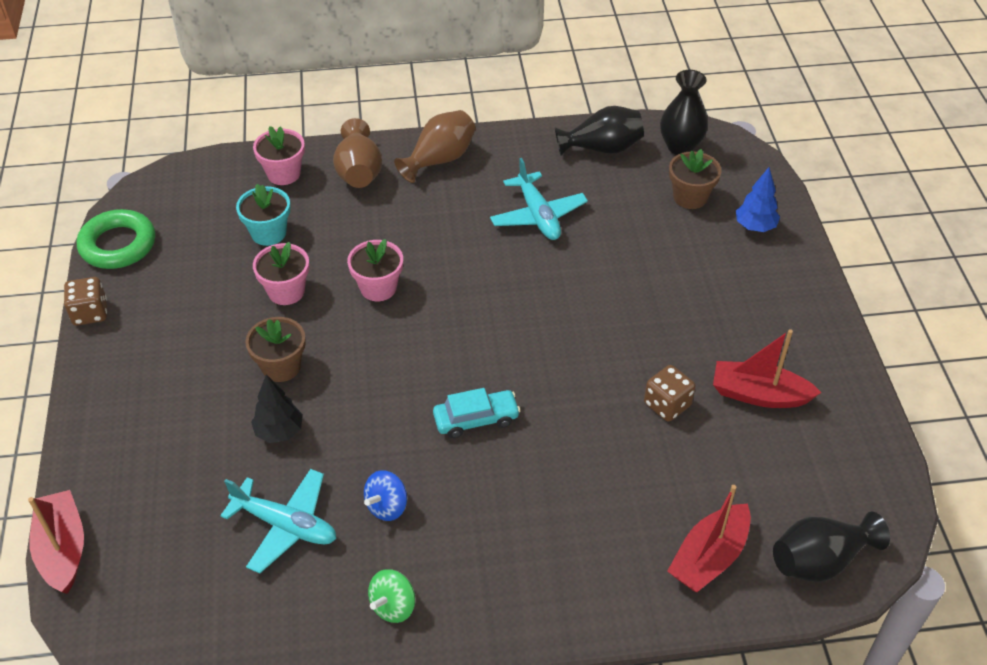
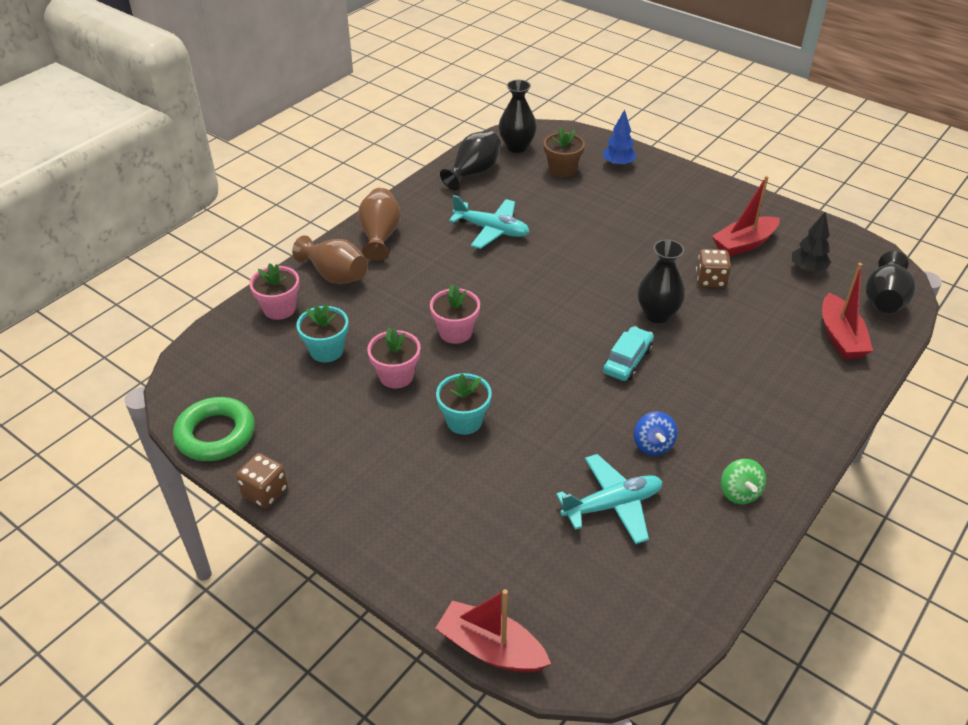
camera: 45 degrees left, 5 degrees down
(279, 431) = (523, 457): black tree -> black tree (807, 269)
(281, 367) = (464, 421): brown flower pot -> turquoise flower pot
(565, 399) = (657, 314): none -> black vase

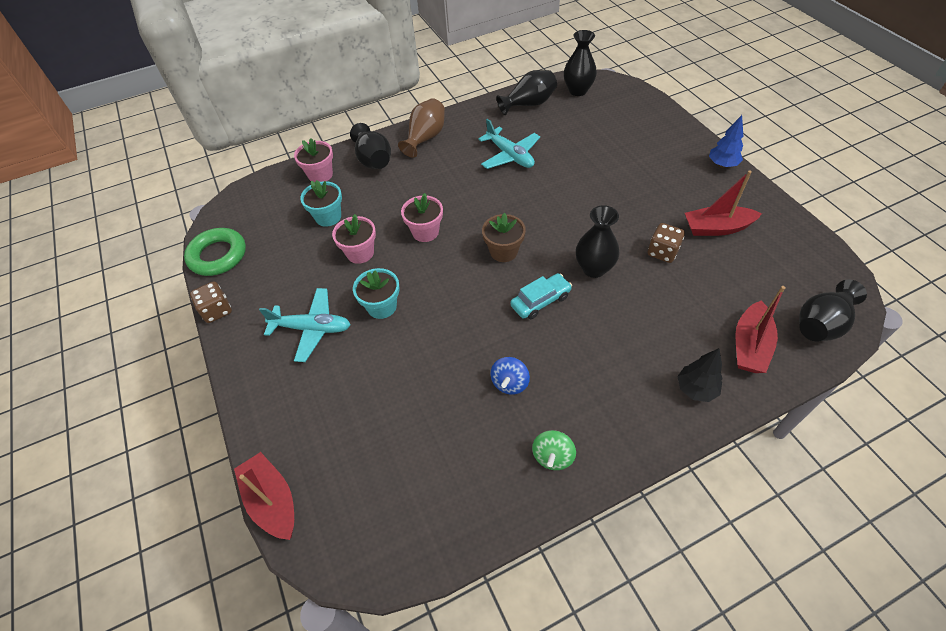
camera: 30 degrees right, 10 degrees up
(335, 275) = (373, 160): brown vase -> black vase
(562, 169) = (601, 119): brown flower pot -> brown flower pot (503, 251)
(612, 505) = (441, 422): turquoise plane -> turquoise plane (312, 328)
(618, 164) = (652, 126): blue tree -> blue tree (722, 165)
(807, 269) = (762, 270): black tree -> black tree (695, 389)

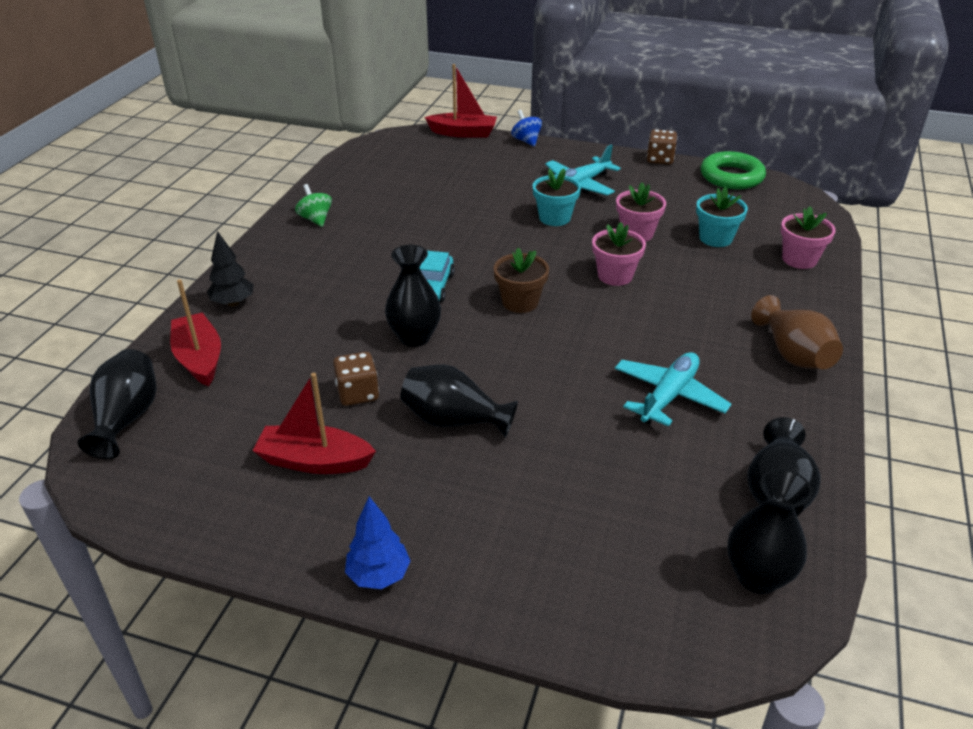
camera: 130 degrees right, 15 degrees down
(373, 160) = (788, 300): black vase -> black vase (453, 420)
(510, 155) = (668, 396): turquoise plane -> turquoise plane turned 120 degrees clockwise
(510, 383) = (391, 233): blue spinning top -> blue spinning top (526, 141)
(716, 228) = (314, 461): red boat -> red boat turned 120 degrees counterclockwise

